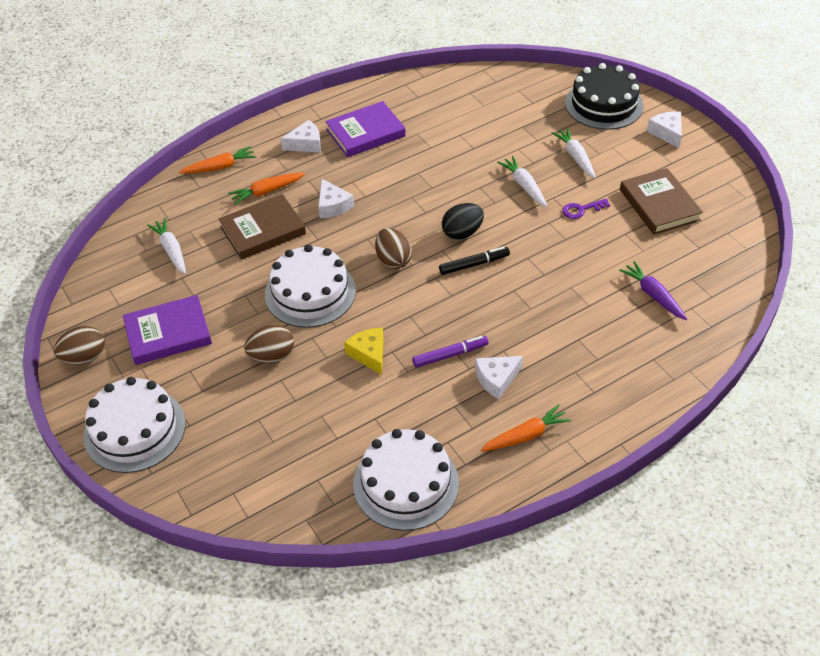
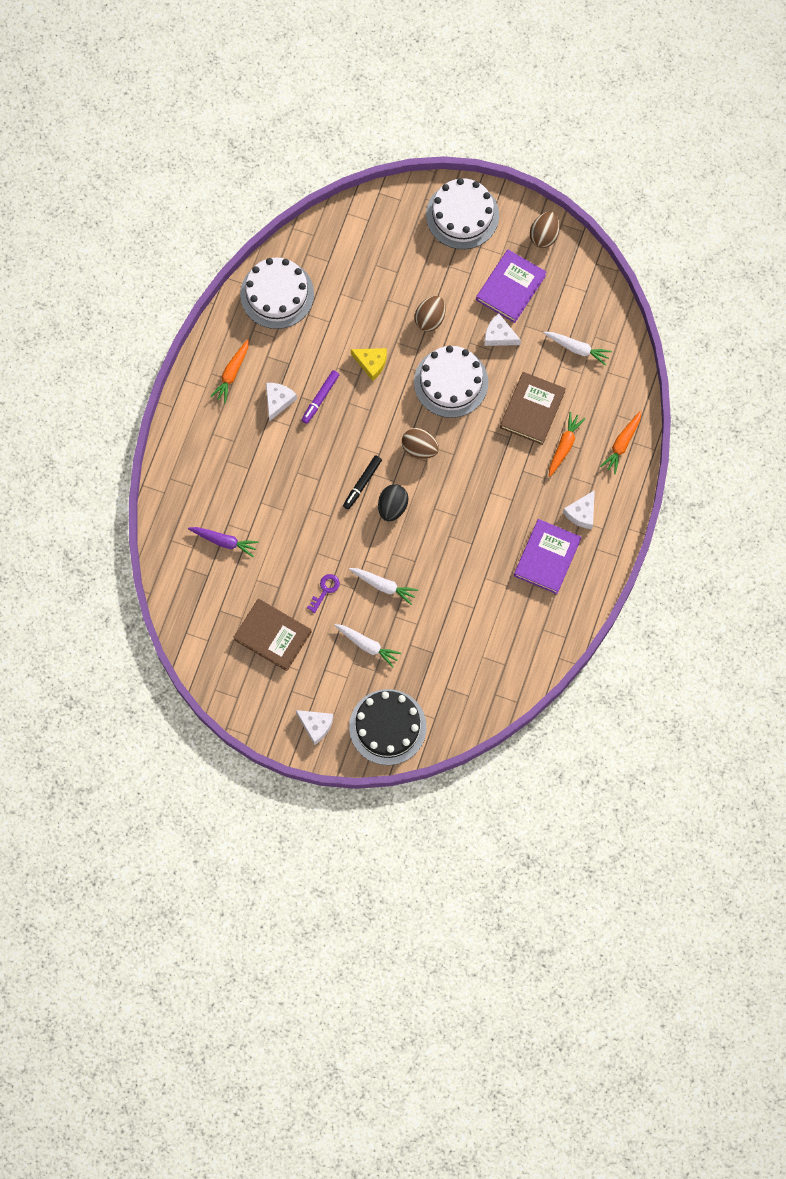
camera: 140 degrees right, 25 degrees up
(333, 206) = (504, 467): white cheese -> white cheese (499, 335)

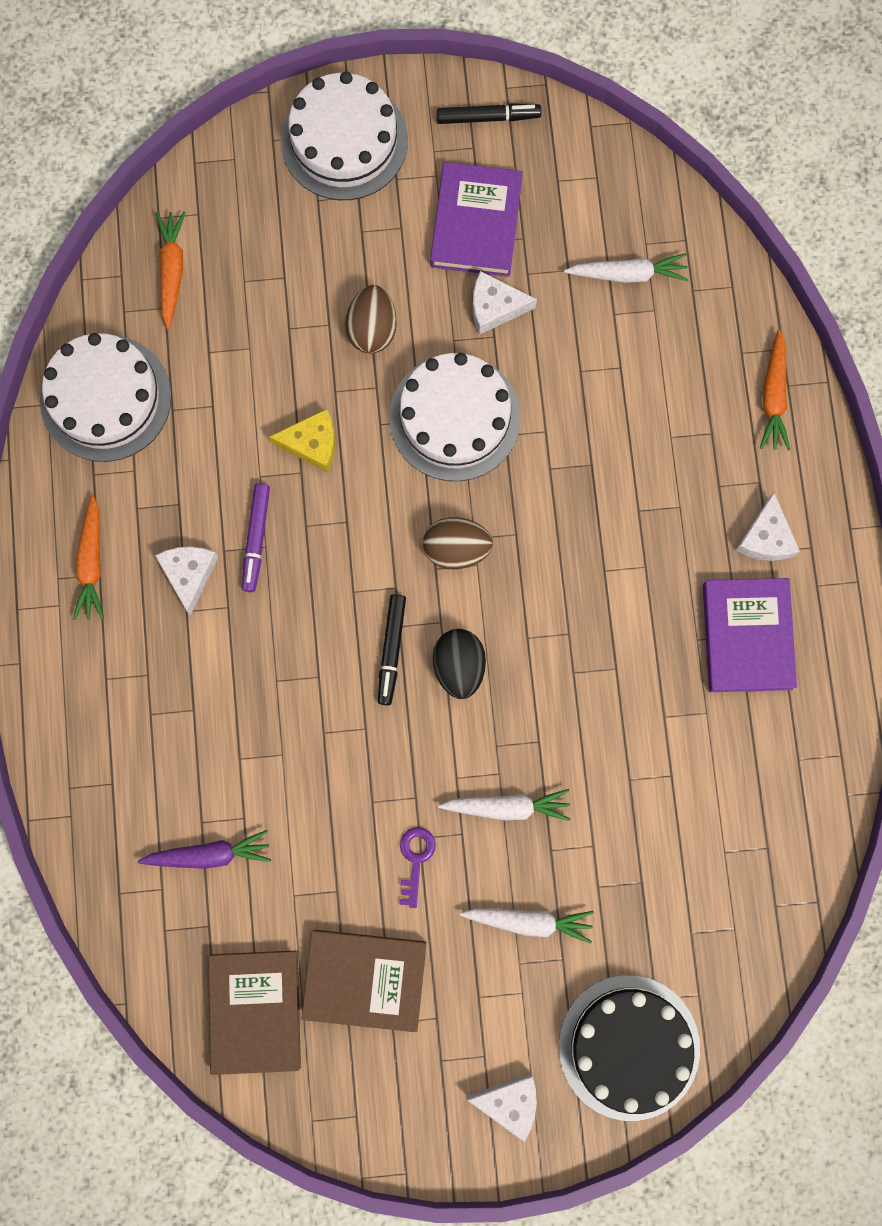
camera: 25 degrees left, 5 degrees up
(532, 409) = (605, 404): brown book -> brown book (255, 1011)
(544, 235) = (488, 117): brown egg -> black marker
(564, 446) = (684, 440): orange carrot -> orange carrot (172, 271)

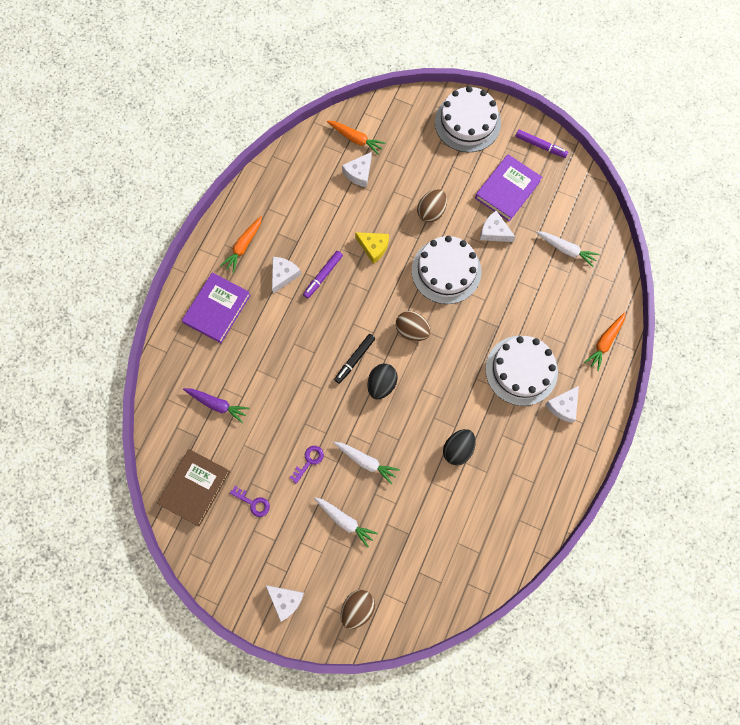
camera: 30 degrees right, 5 degrees down
(105, 398) = (293, 178): white cake -> white cake (521, 370)
(172, 271) = (356, 139): orange carrot -> orange carrot turned 90 degrees clockwise
(213, 328) = (359, 173): none -> white cheese
(365, 979) = (253, 503): brown book -> purple key
(488, 117) = (540, 146): black marker -> purple marker
(629, 1047) = (357, 608): black cake -> brown egg
(641, 702) = (458, 449): none -> black egg
(747, 636) = (527, 447): purple book -> purple book (217, 309)

